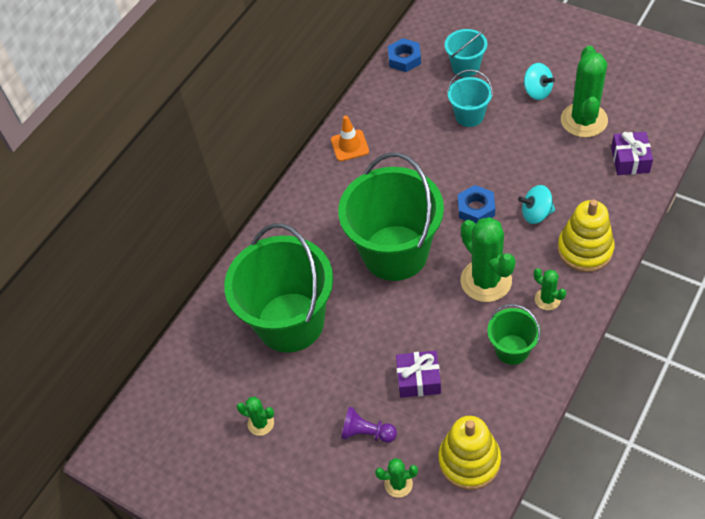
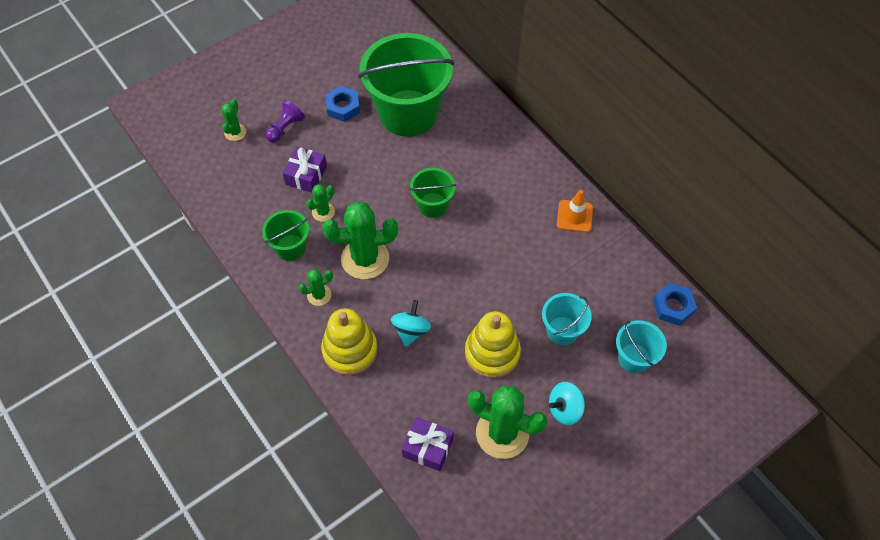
camera: 105 degrees right, 5 degrees up
(261, 423) = (334, 70): green cactus -> green cactus (323, 212)
(395, 253) = (432, 205): green bucket -> green bucket, size x0.48
(469, 460) = (222, 180): yellow stacking toy -> yellow stacking toy (492, 353)
(476, 208) = (445, 285): blue nut -> blue nut (343, 107)

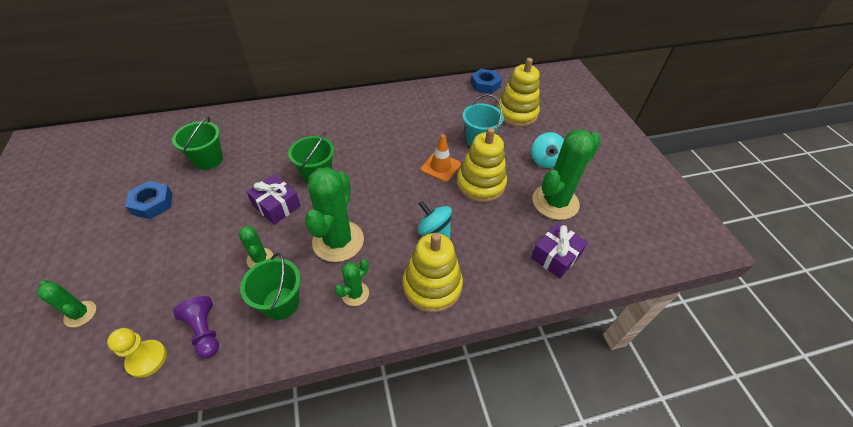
camera: 70 degrees left, 10 degrees down
(219, 192) = (147, 359): none -> yellow pawn
(285, 128) = (127, 260): purple pawn -> purple pawn (205, 331)
(306, 175) = (203, 260): purple gift -> purple gift (276, 206)
(319, 295) = (355, 294): green cactus -> green cactus turned 45 degrees clockwise
(408, 113) = (208, 160): green bucket -> green bucket, size x0.48
(574, 216) = (386, 102): orange traffic cone -> orange traffic cone (440, 167)
(634, 358) = (516, 114): turquoise bucket -> yellow stacking toy

